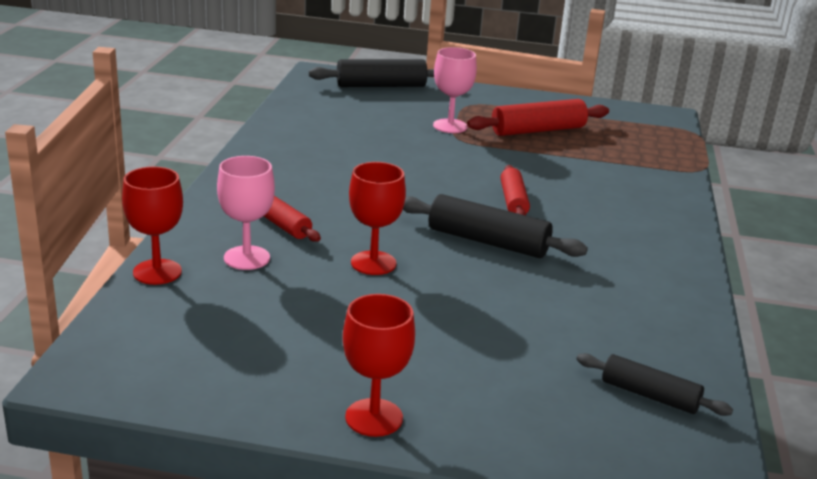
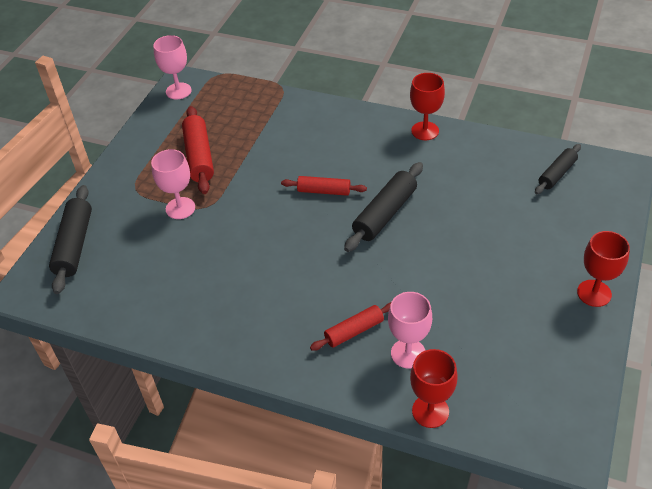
camera: 75 degrees left, 20 degrees up
(373, 263) = (415, 279): red goblet -> red goblet (425, 131)
(645, 114) = (178, 91): none -> pink goblet

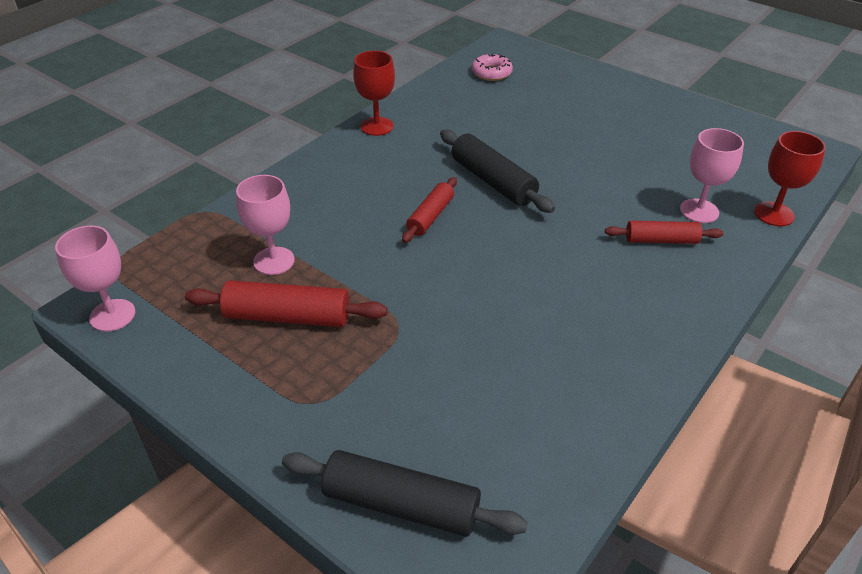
camera: 75 degrees left, 5 degrees down
(180, 208) = (386, 355): pink goblet -> pink goblet (274, 261)
(354, 331) = (661, 240): red rolling pin -> red rolling pin turned 75 degrees counterclockwise
(557, 174) = (491, 73): black rolling pin -> pink donut
(594, 293) = (648, 95): red goblet -> none

